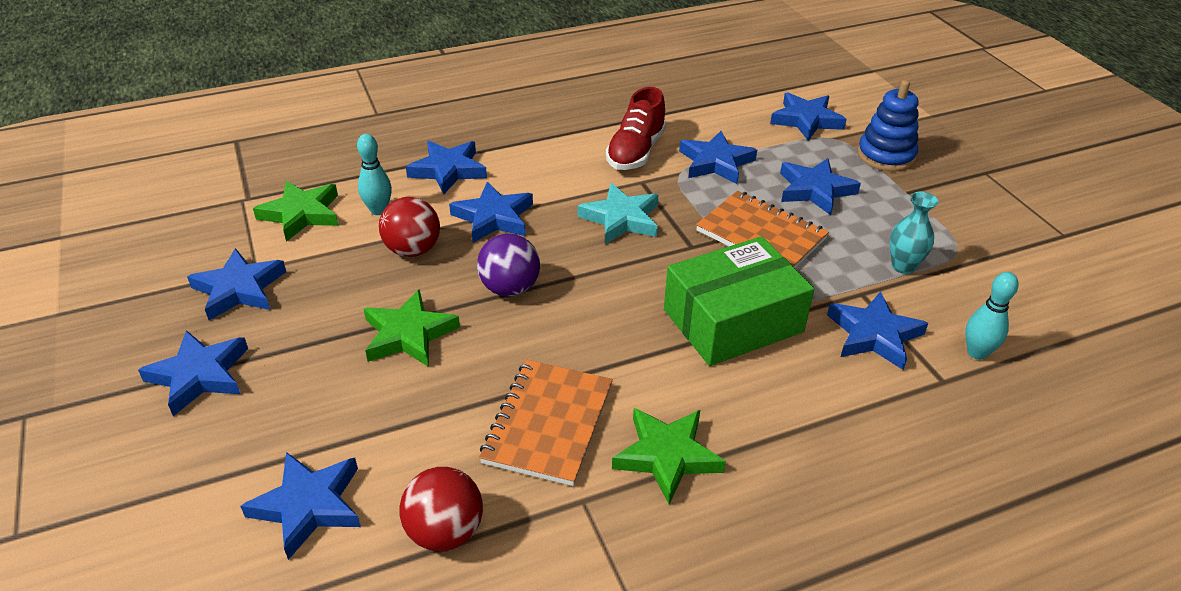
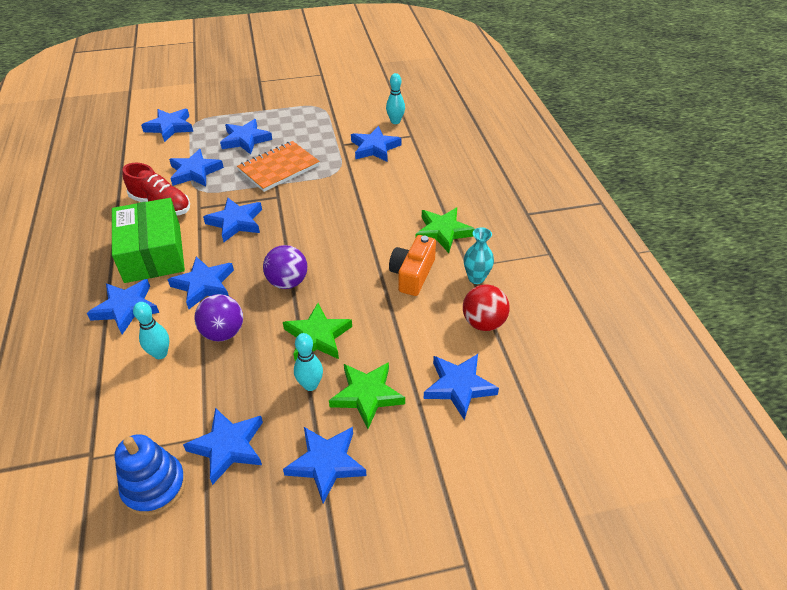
camera: 80 degrees left, 5 degrees up
(301, 214) = (139, 408): green star -> green star (367, 395)
(323, 341) = (310, 385): none -> turquoise bowling pin
(413, 250) = (223, 332): red ball -> purple ball
(548, 424) = (412, 274): orange notebook -> orange camera
(621, 219) = (236, 222): turquoise star -> blue star
(733, 320) = (349, 192): green box -> green box (153, 253)
(885, 156) = (225, 108): blue stacking toy -> blue stacking toy (154, 486)
(903, 266) = (326, 126): turquoise vase -> turquoise vase (476, 278)

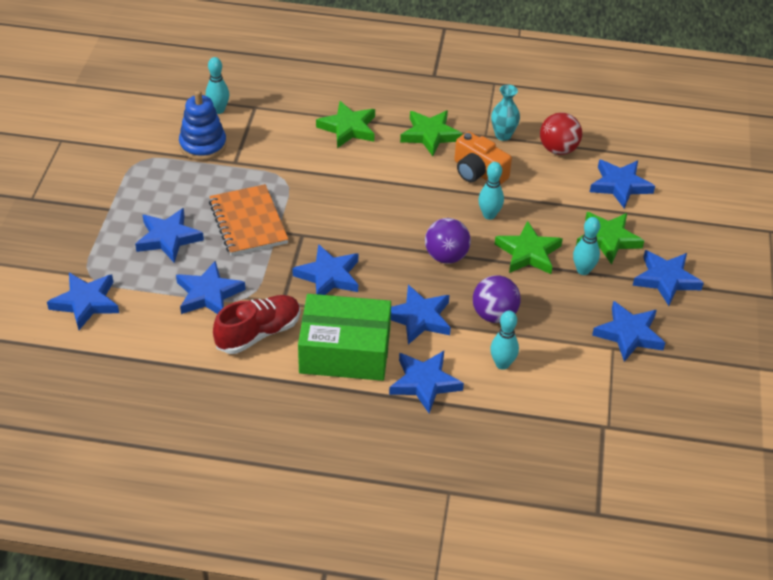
camera: 70 degrees left, 0 degrees up
(154, 486) = (652, 386): blue stacking toy -> blue stacking toy (203, 145)
(357, 296) = (489, 215): none -> turquoise bowling pin
(375, 148) = (259, 140): blue star -> none
(419, 185) = (348, 128): none -> green star

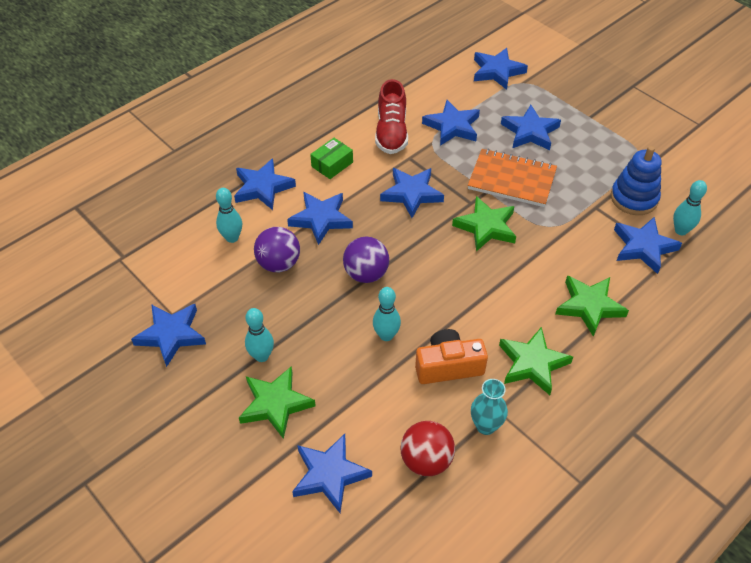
camera: 130 degrees right, 5 degrees up
(345, 351) = (332, 164): green box -> green box, size x0.47
(528, 253) = (317, 331): green star -> green star (486, 227)
(666, 279) = (190, 410): blue star -> blue star (643, 247)

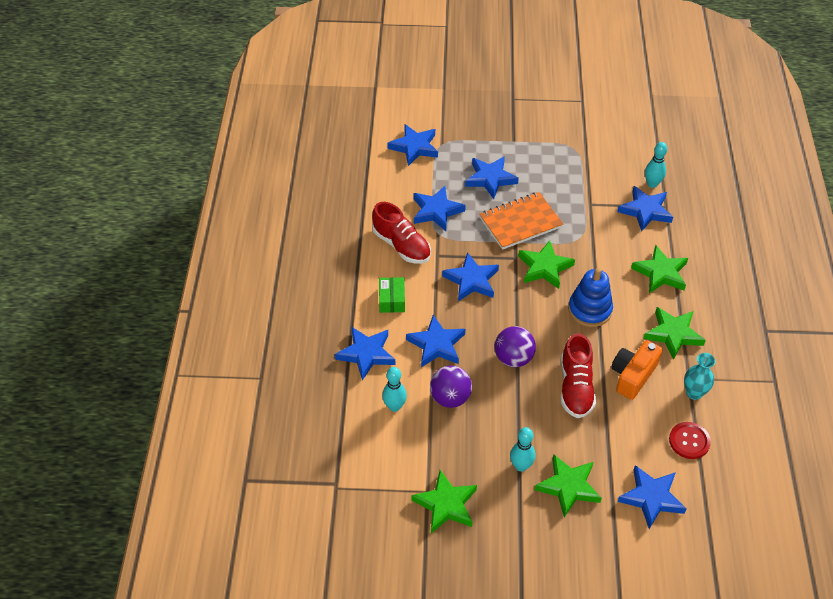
camera: 45 degrees left, 0 degrees up
(171, 335) = (446, 504): blue star -> green star
(386, 335) = (575, 387): turquoise bowling pin -> red shoe
(426, 460) = (689, 441): red ball -> red button
(634, 198) = (604, 181): blue stacking toy -> blue stacking toy (590, 310)

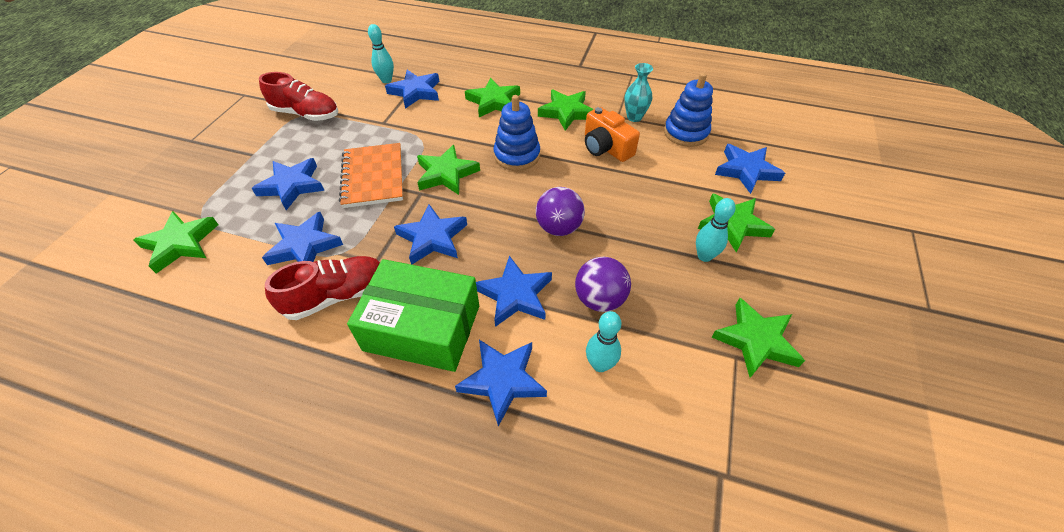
camera: 75 degrees left, 0 degrees up
(392, 300) = (422, 328): green box -> green box, size x2.15
(414, 147) = (180, 243): blue star -> green star
(575, 387) = (610, 189): red shoe -> red shoe (306, 114)
(689, 441) = (686, 133): red button -> blue stacking toy

